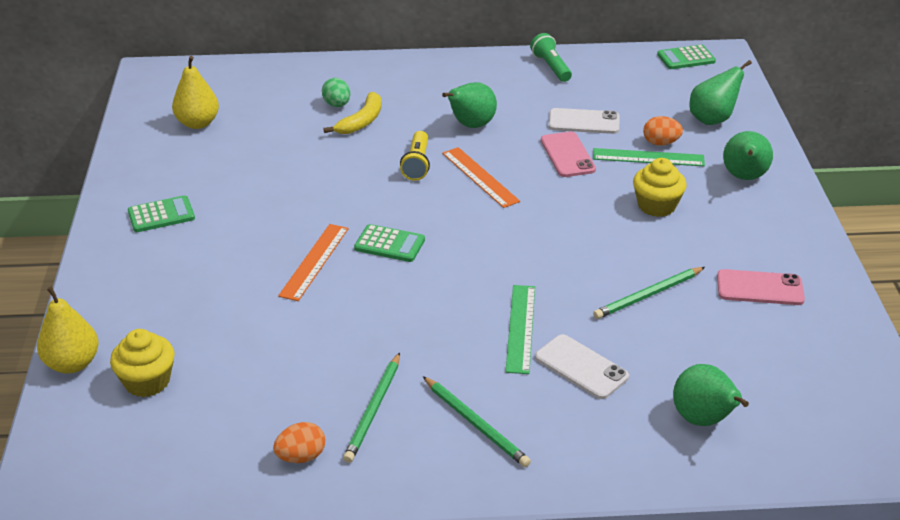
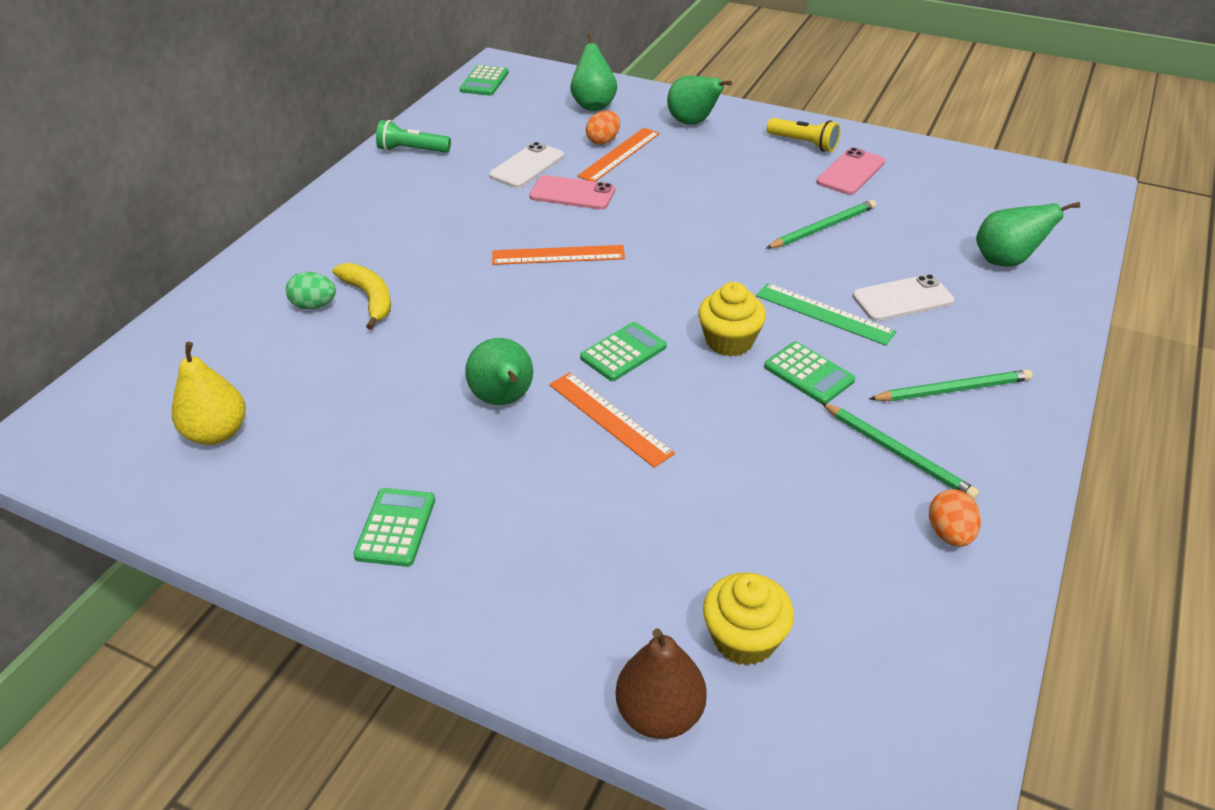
camera: 60 degrees left, 5 degrees up
(72, 364) = (660, 713): yellow pear -> brown pear
(417, 164) = (495, 287): yellow flashlight -> yellow flashlight (804, 143)
(435, 340) = (808, 374): none -> green calculator
(471, 125) = (460, 230): green pear -> green pear (504, 399)
(648, 157) = (619, 155): green ruler -> orange ruler
(648, 295) = (823, 227): green pencil -> green pencil turned 120 degrees counterclockwise
(656, 206) = (696, 177): yellow cupcake -> yellow cupcake (729, 341)

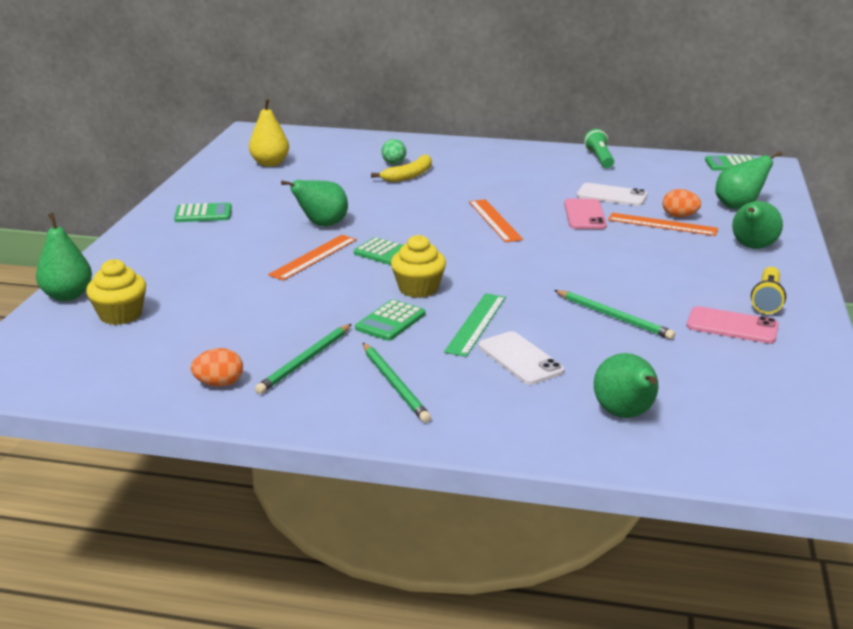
camera: 75 degrees right, 15 degrees down
(660, 713) = (67, 295): brown pear -> green pear

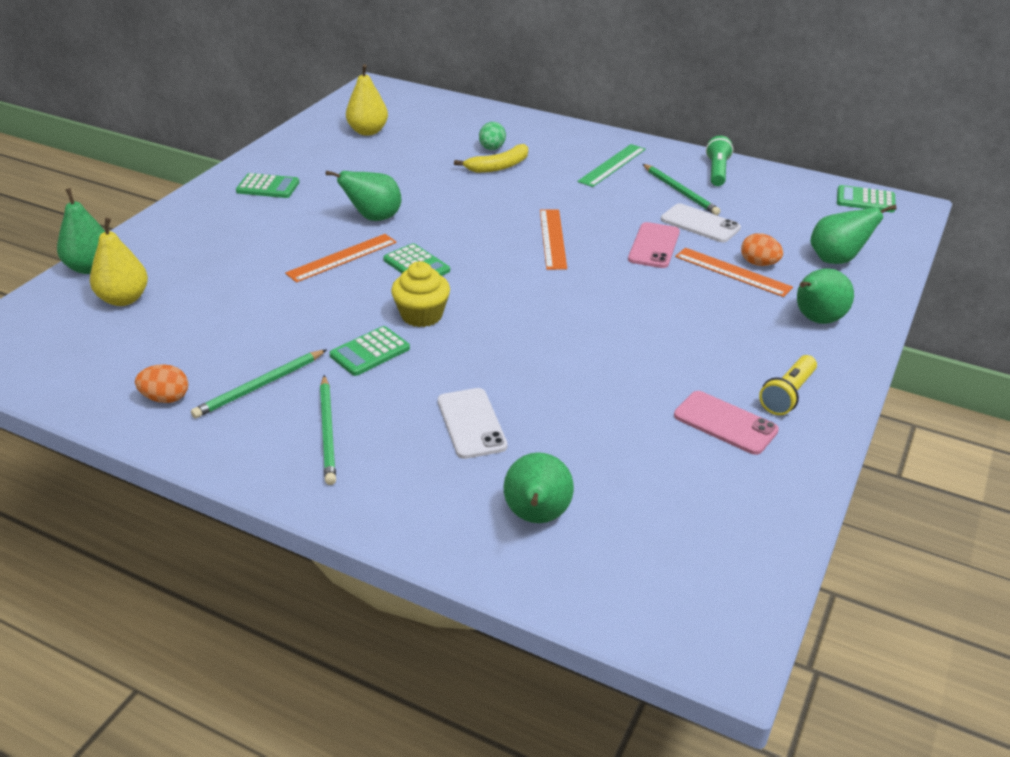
camera: 15 degrees right, 10 degrees up
(120, 315) = (124, 299): yellow cupcake -> yellow pear
(476, 324) = (453, 370): green ruler -> green ruler (612, 165)
(614, 317) = (602, 387): green pencil -> green pencil (680, 191)

